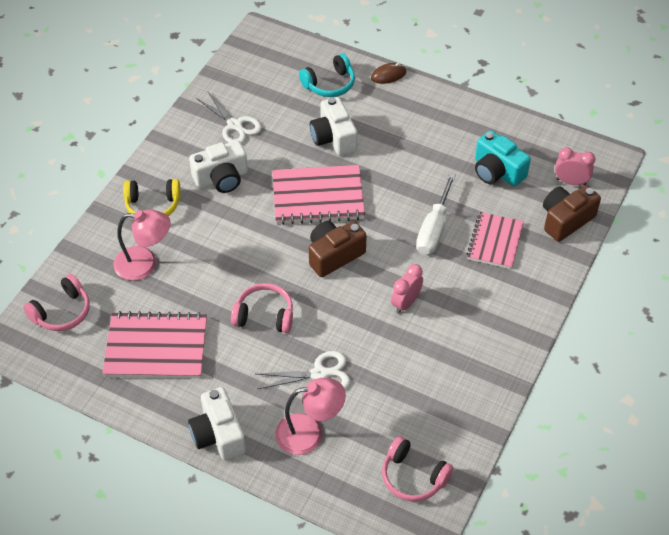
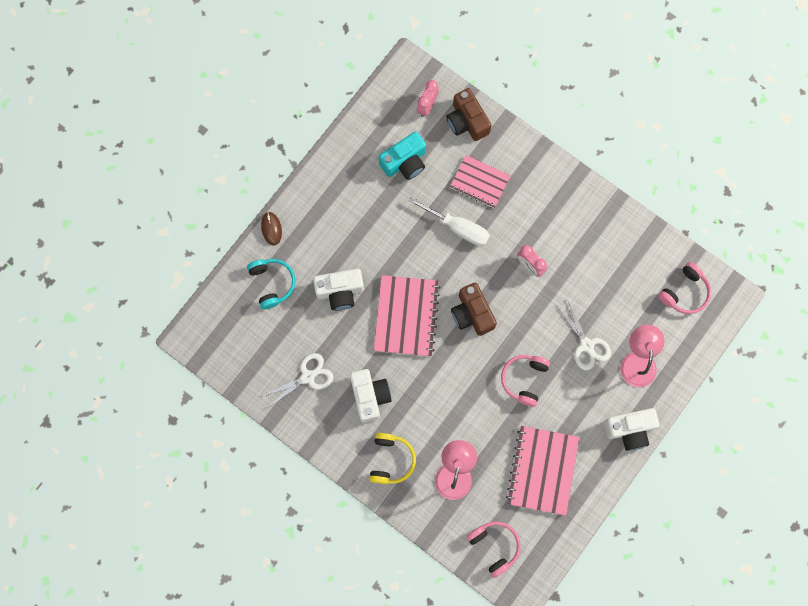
camera: 80 degrees left, 25 degrees up
(319, 374) = (586, 345): white scissors -> white scissors turned 150 degrees clockwise

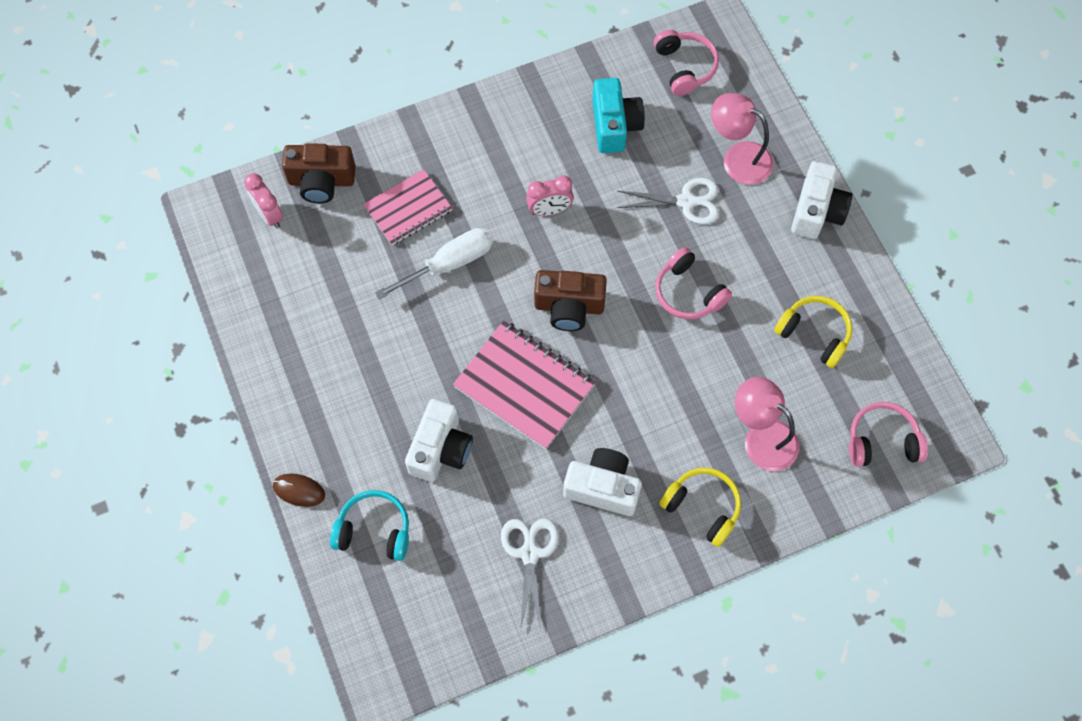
camera: 60 degrees left, 10 degrees down
(405, 162) = (323, 279): turquoise camera -> turquoise camera (614, 125)
(542, 470) = (814, 334): pink notebook -> yellow headphones

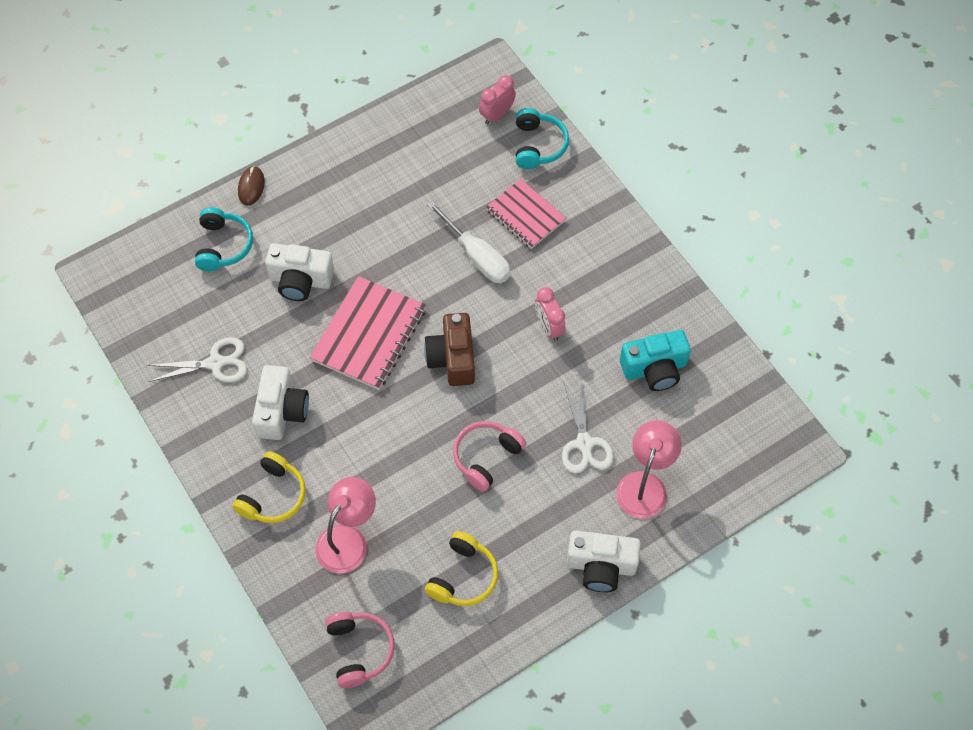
camera: 80 degrees right, 5 degrees down
(321, 181) = (538, 145): brown camera -> turquoise headphones
(685, 67) = (739, 423): pink headphones -> none

